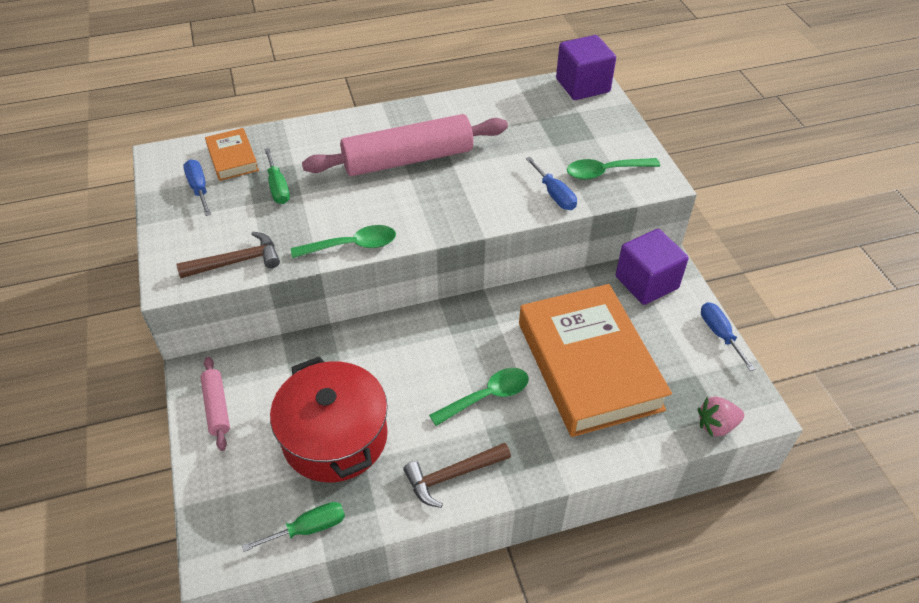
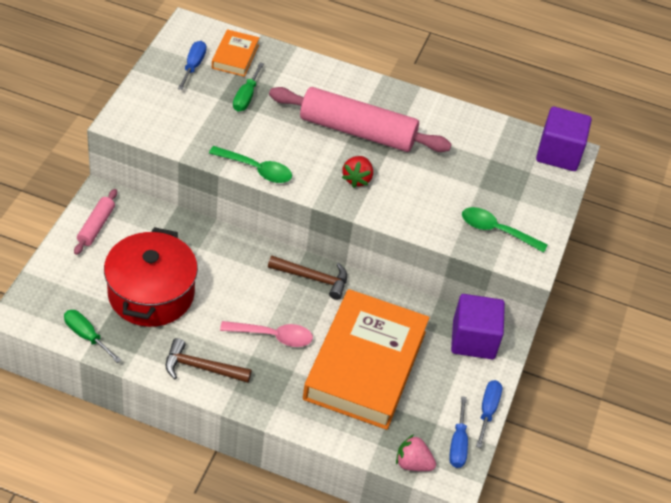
camera: 30 degrees right, 0 degrees up
(237, 261) = (172, 133): brown hammer -> brown hammer (313, 278)
(308, 528) = (86, 336): green screwdriver -> green screwdriver turned 150 degrees counterclockwise
(450, 199) = (357, 179): none -> red strawberry
(487, 396) = (273, 336): green spoon -> pink spoon
(554, 194) = (437, 223): blue screwdriver -> blue screwdriver (458, 444)

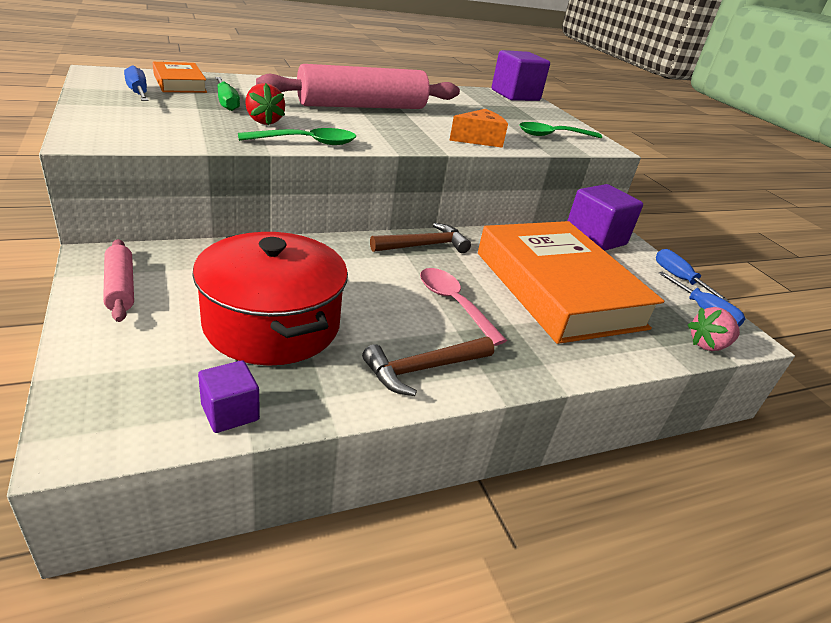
camera: 40 degrees left, 15 degrees down
(86, 336) = (230, 412): green screwdriver -> purple cube
(273, 336) = (453, 304): pink spoon -> pink spoon turned 90 degrees counterclockwise
(357, 179) = (408, 130): red strawberry -> red strawberry (264, 121)
(408, 211) = (479, 139): none -> orange cheese

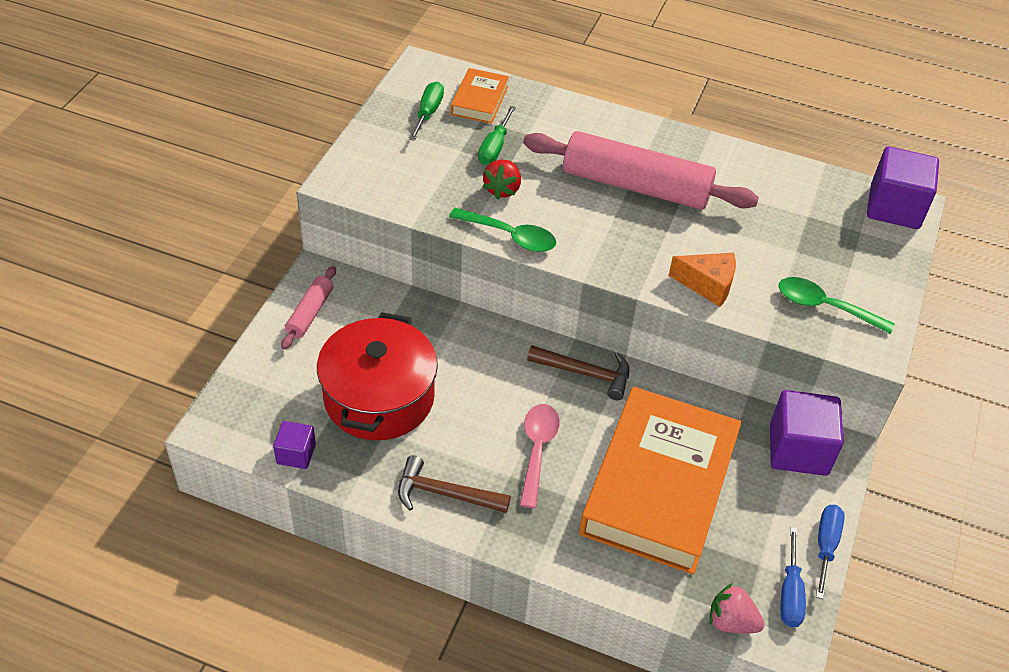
camera: 45 degrees right, 15 degrees up
(138, 93) = (428, 113): blue screwdriver -> green screwdriver

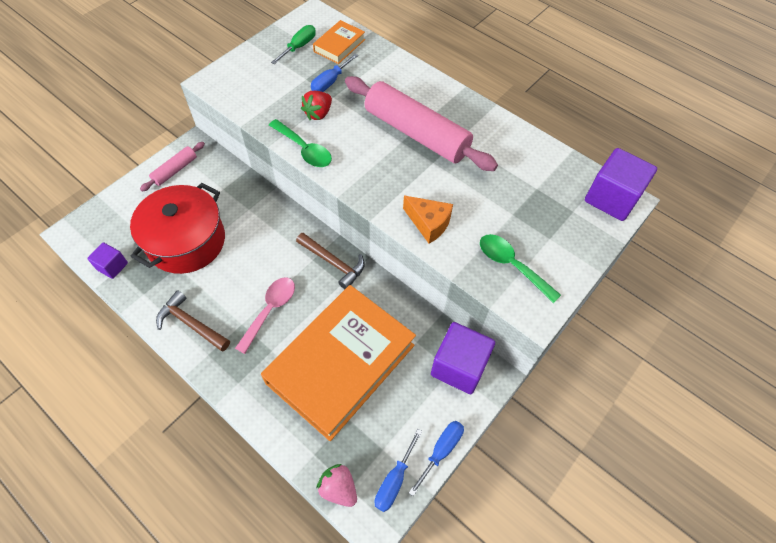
camera: 20 degrees right, 10 degrees up
(494, 148) = (330, 82): green screwdriver -> blue screwdriver

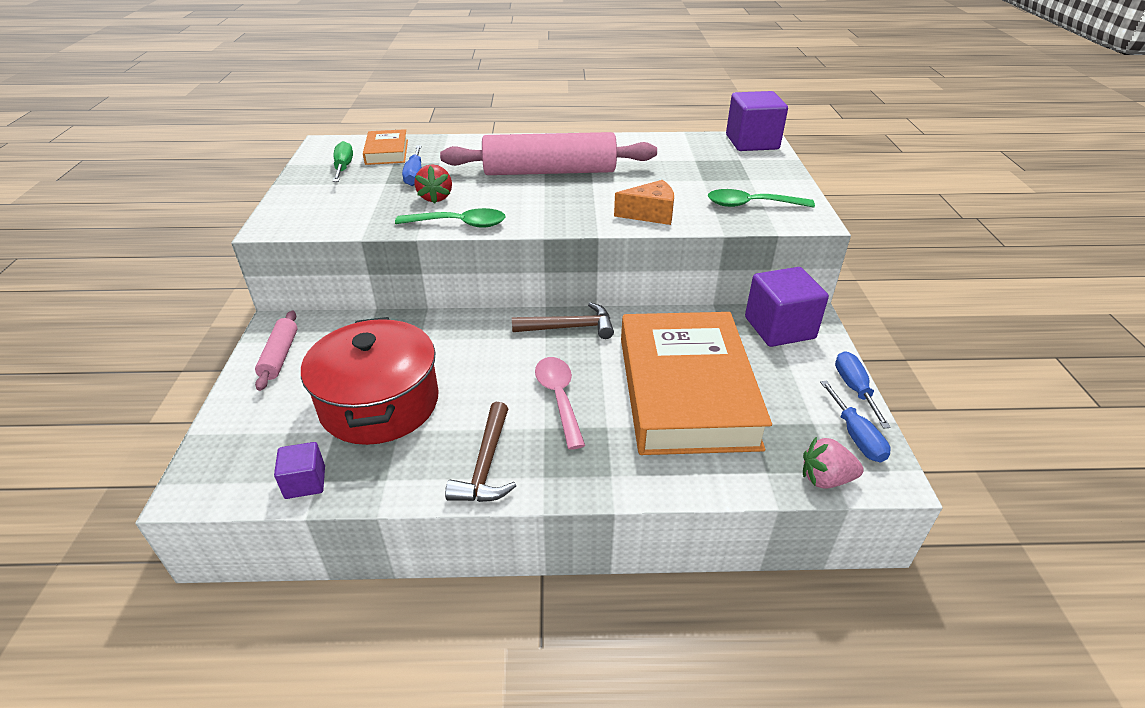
camera: 40 degrees left, 20 degrees down
(191, 324) = (486, 465): brown hammer -> brown hammer turned 75 degrees counterclockwise

